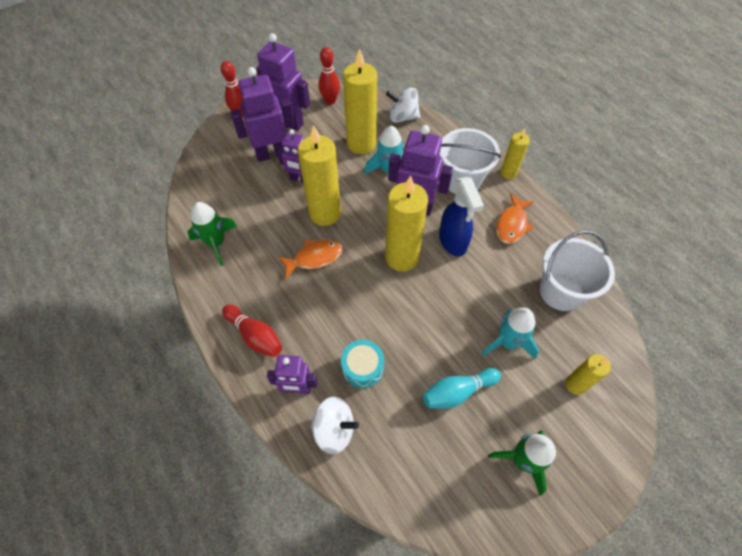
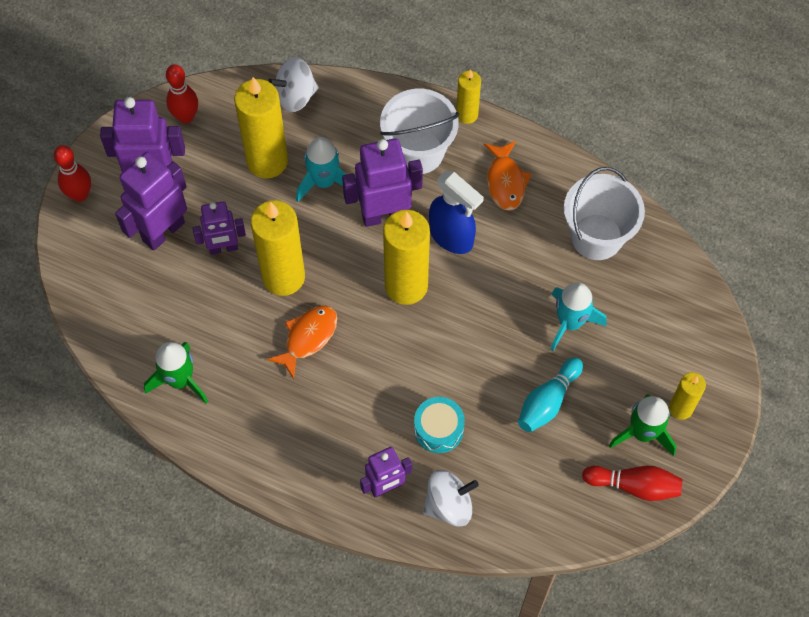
camera: 30 degrees left, 5 degrees up
(255, 335) = (302, 459): red bowling pin -> red bowling pin (634, 486)
(575, 384) = (657, 331): yellow candle -> yellow candle (680, 408)

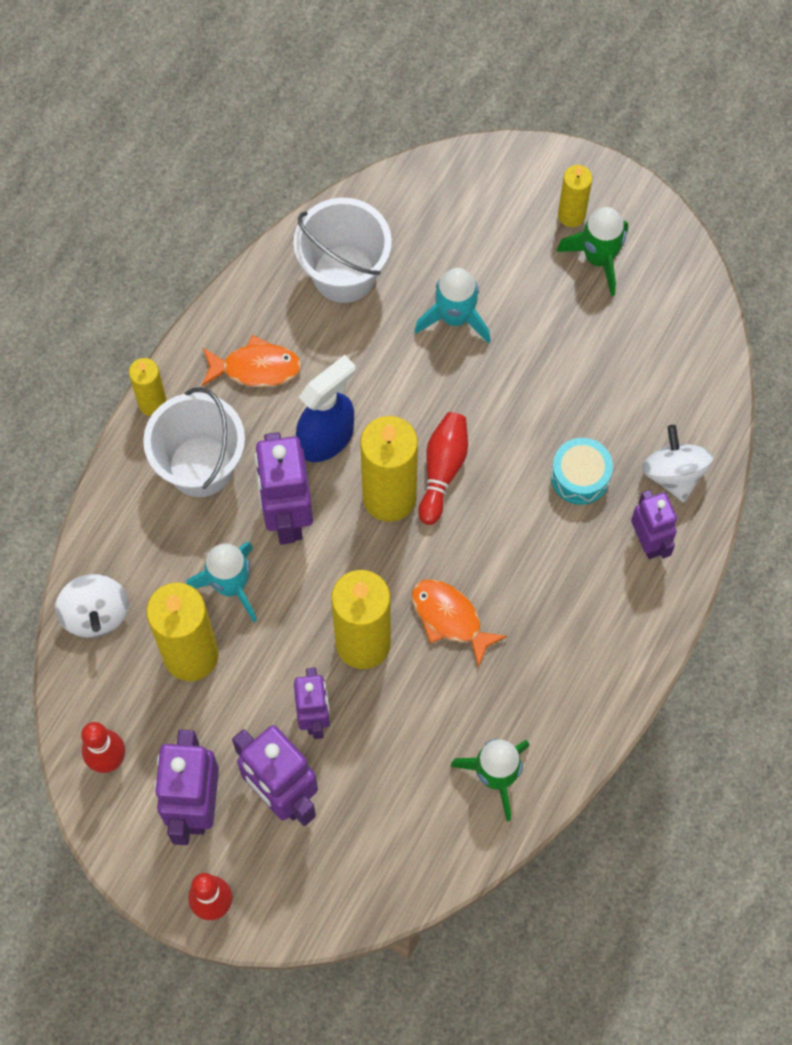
camera: 85 degrees left, 5 degrees up
(548, 401) = (553, 353): turquoise bowling pin -> none
(634, 486) = (661, 275): red bowling pin -> red bowling pin (442, 470)

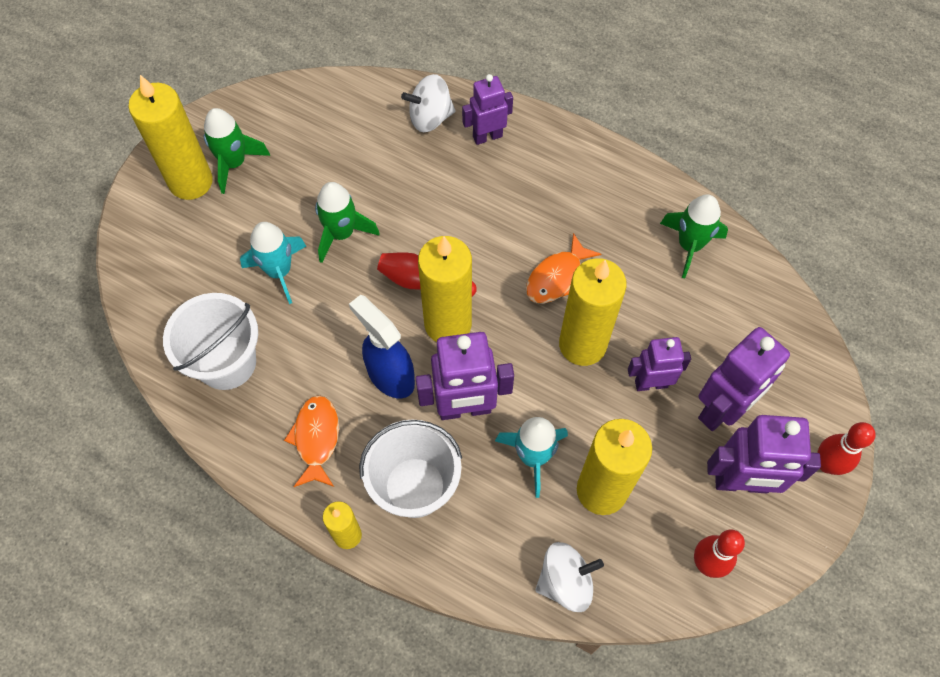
camera: 90 degrees left, 5 degrees down
(505, 380) = (342, 233): none -> green rocket
(571, 215) = (191, 182): yellow candle -> yellow candle, size x1.84
(580, 476) = (431, 181): turquoise drum -> none

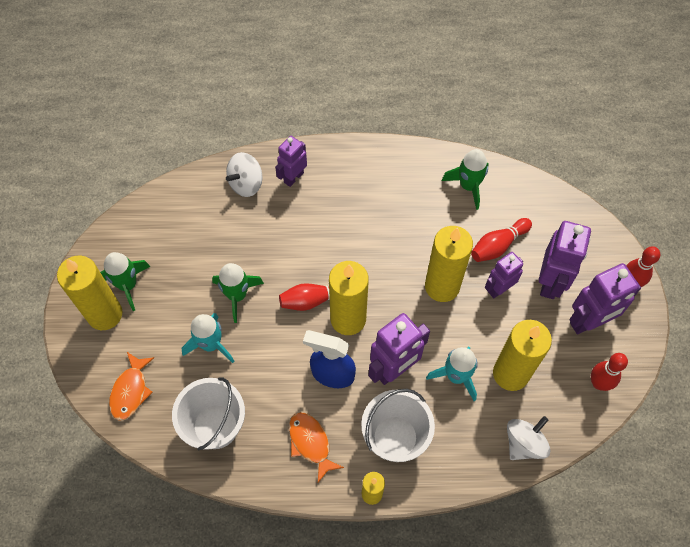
camera: 30 degrees left, 0 degrees up
(557, 277) = (399, 250): orange fish -> orange fish (130, 391)
(682, 332) = (498, 245): none -> red bowling pin

